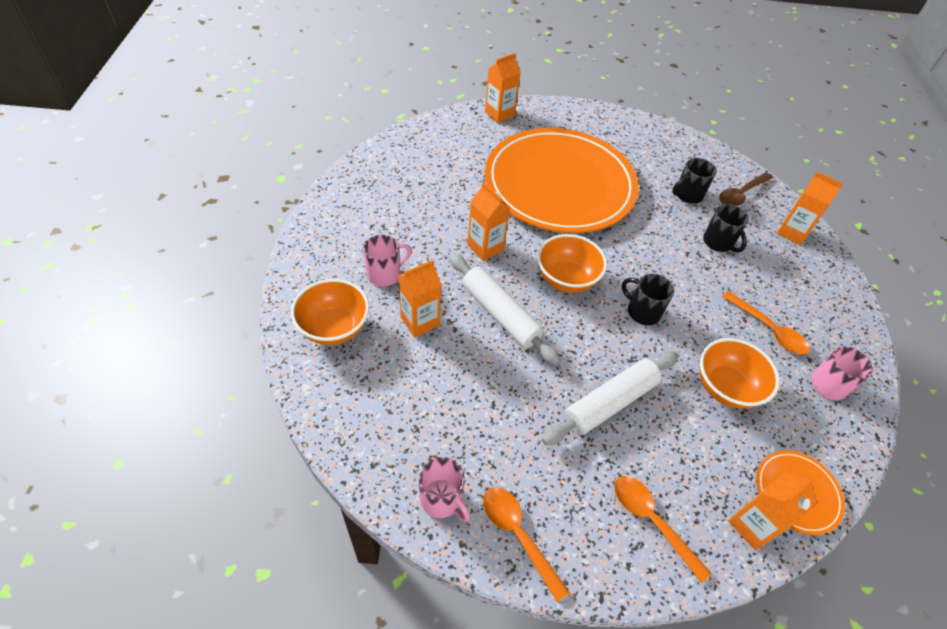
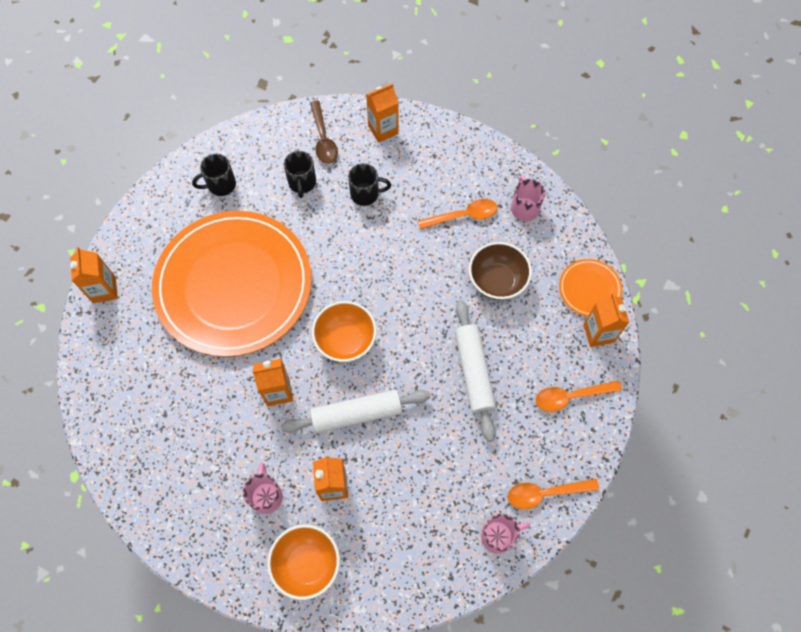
camera: 60 degrees left, 15 degrees up
(642, 311) = (405, 299): black mug -> black mug (220, 185)
(725, 388) = (497, 281): orange bowl -> brown bowl

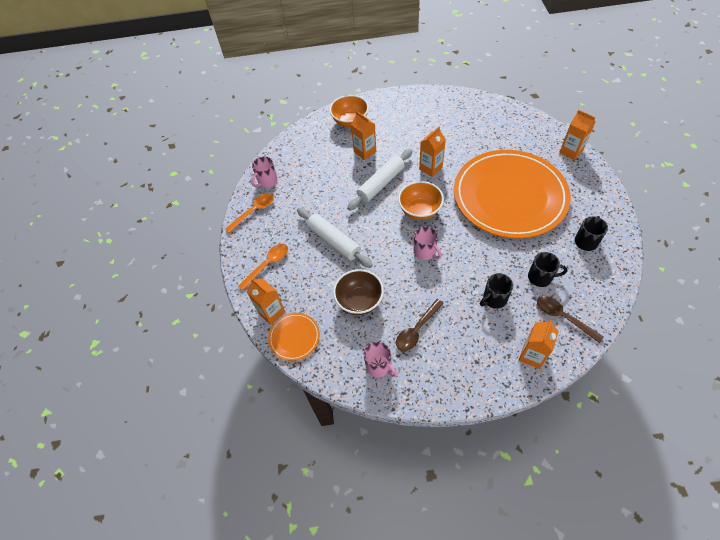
camera: 150 degrees right, 10 degrees down
(266, 495) = (392, 130): pink mug -> pink mug (425, 252)
(302, 183) = (541, 277): black mug -> black mug turned 135 degrees clockwise
(463, 216) = (417, 329): orange spoon -> brown spoon

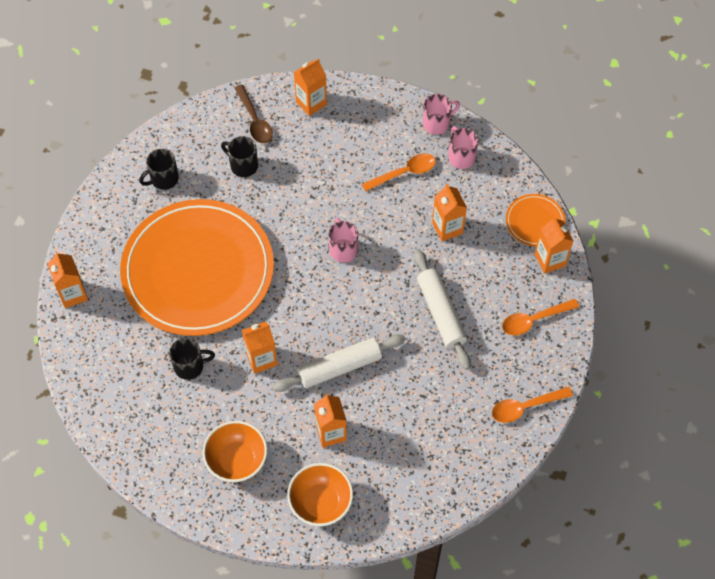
camera: 160 degrees left, 5 degrees up
(267, 181) = (490, 450): pink mug -> pink mug (437, 123)
(359, 301) = (447, 228): brown bowl -> orange carton
(417, 329) = (404, 173): brown spoon -> orange spoon
(420, 211) = (315, 304): orange bowl -> orange bowl (237, 460)
(494, 299) = (307, 166): black mug -> black mug (190, 366)

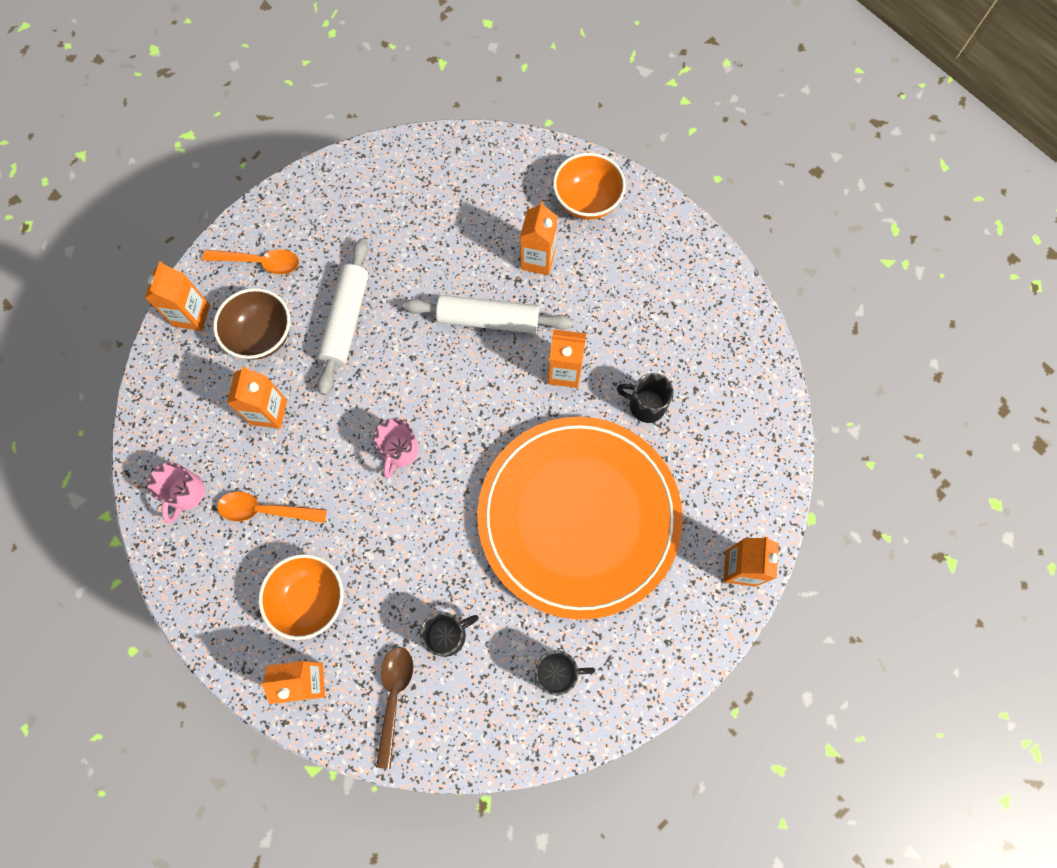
camera: 150 degrees left, 10 degrees up
(237, 460) = (646, 281): orange bowl -> orange bowl (310, 599)
(243, 165) = (447, 635): black mug -> black mug turned 90 degrees counterclockwise
(437, 123) = (178, 557): pink mug -> none
(491, 272) = (262, 336): none -> brown bowl
(525, 407) = (335, 186): orange spoon -> none
(535, 222) = (171, 366): orange plate -> none

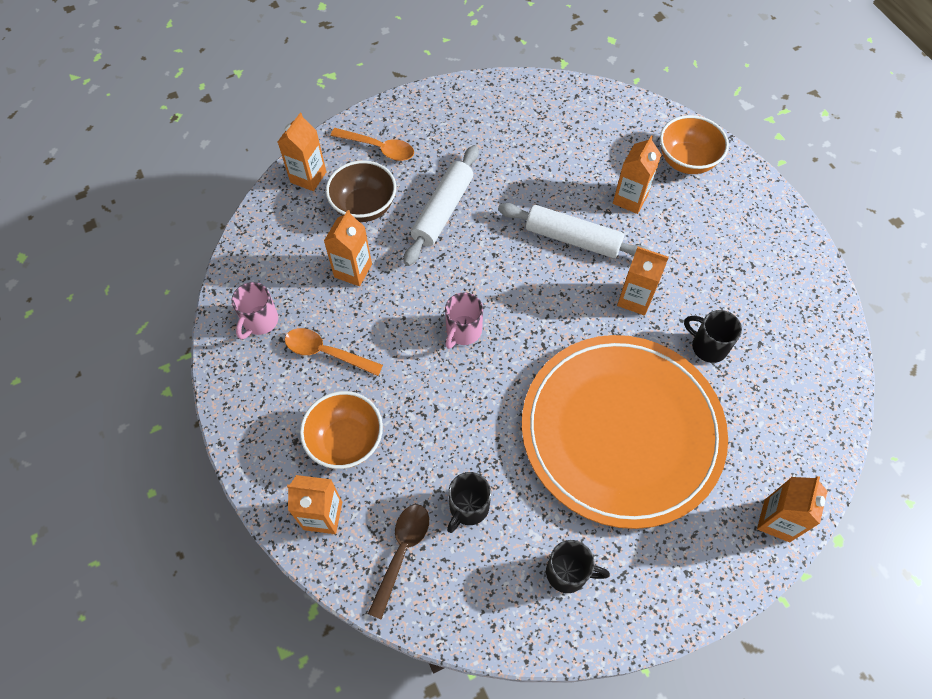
camera: 15 degrees right, 10 degrees down
(447, 635) = (468, 508): black mug -> black mug turned 135 degrees clockwise

